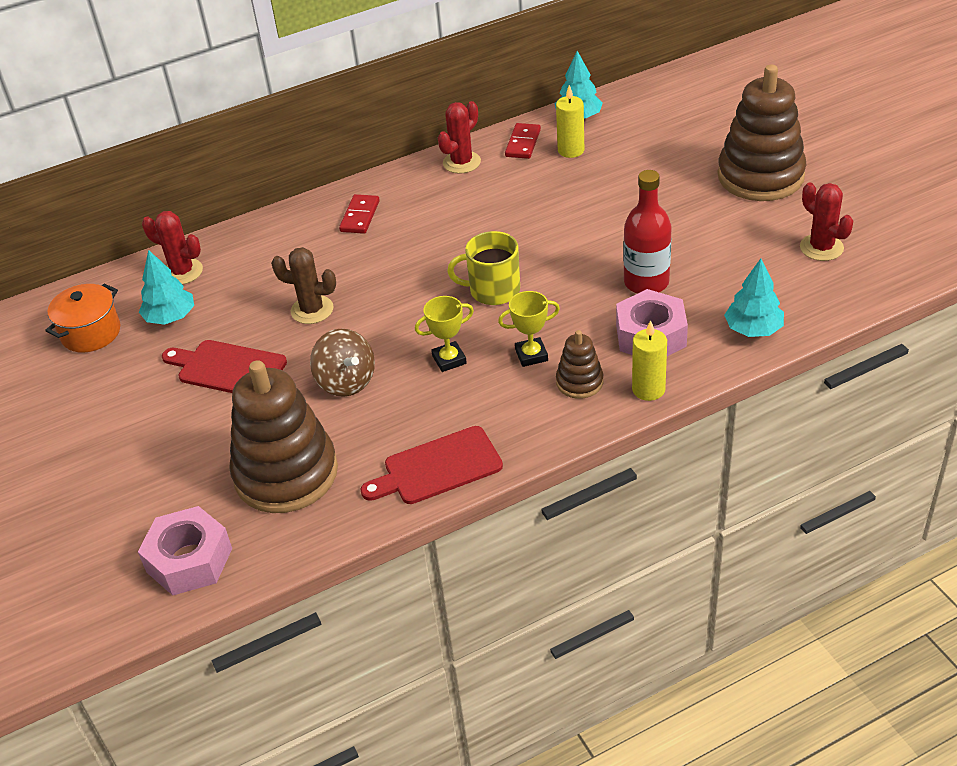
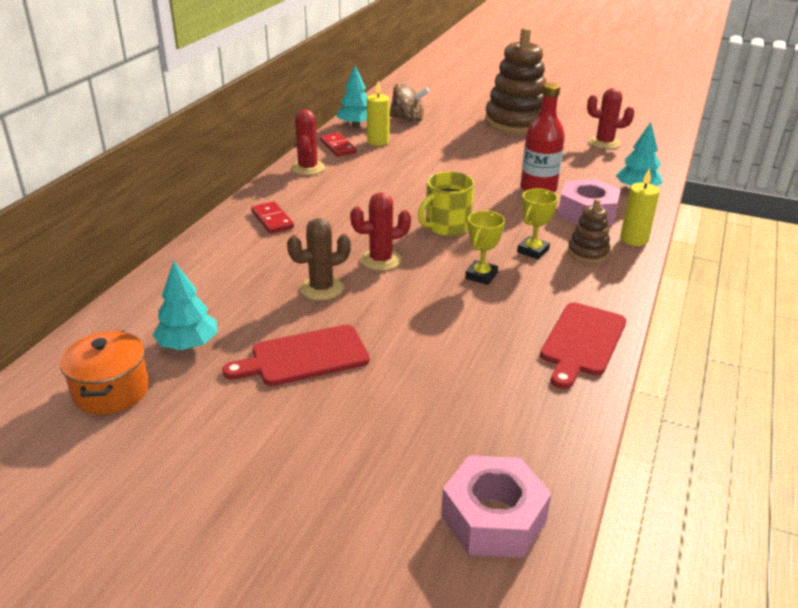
camera: 45 degrees left, 10 degrees down
(182, 272) = (152, 308): red cactus -> red cactus (381, 260)
(286, 473) = (474, 404): brown stacking toy -> none
(346, 381) = (424, 321): brown spinning top -> brown spinning top (408, 119)

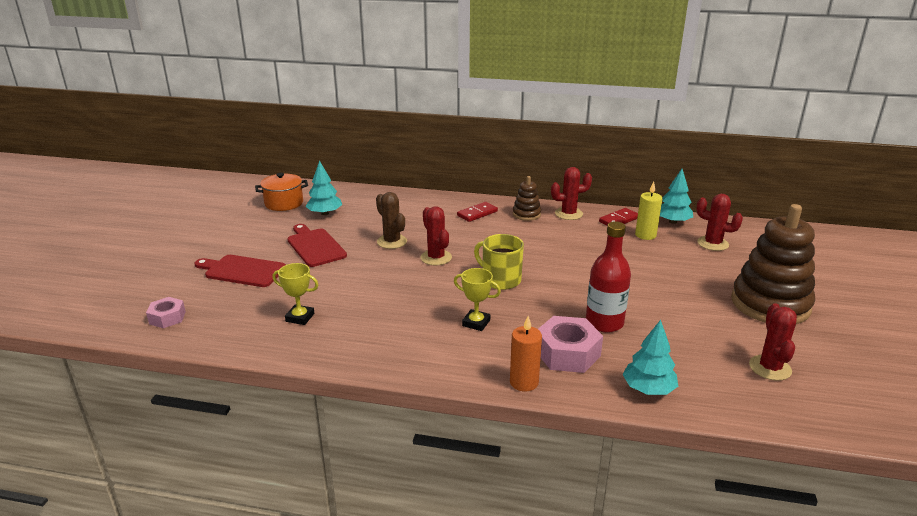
camera: 80 degrees right, 5 degrees down
(408, 119) = (712, 243): brown spinning top -> red cactus
(481, 276) = (426, 300): yellow trophy -> yellow trophy (300, 317)
(493, 518) = (167, 318): pink nut -> pink nut, size x0.59
(582, 342) = (341, 349): red cutting board -> red cutting board (242, 271)
(588, 252) = (485, 353): brown stacking toy -> brown stacking toy (526, 214)
(634, 239) = (524, 382): yellow candle -> orange candle

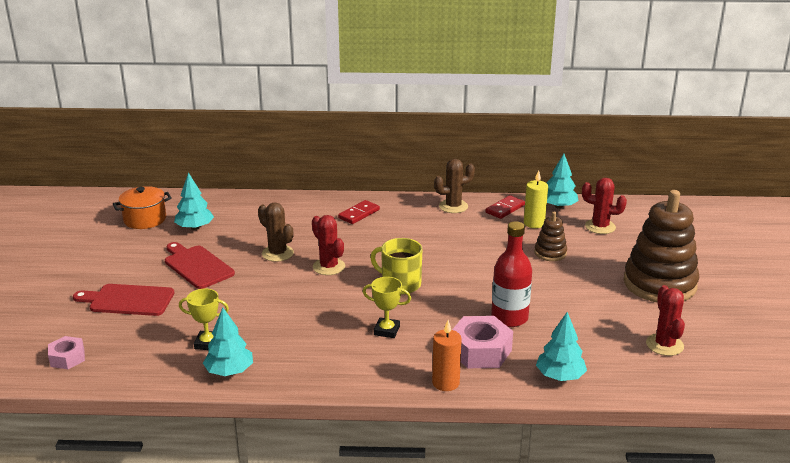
camera: 10 degrees left, 0 degrees up
(311, 347) = (229, 371): none -> turquoise tree
(526, 214) = (410, 210): brown stacking toy -> brown stacking toy (550, 253)
(568, 214) = (453, 206): red cactus -> brown cactus

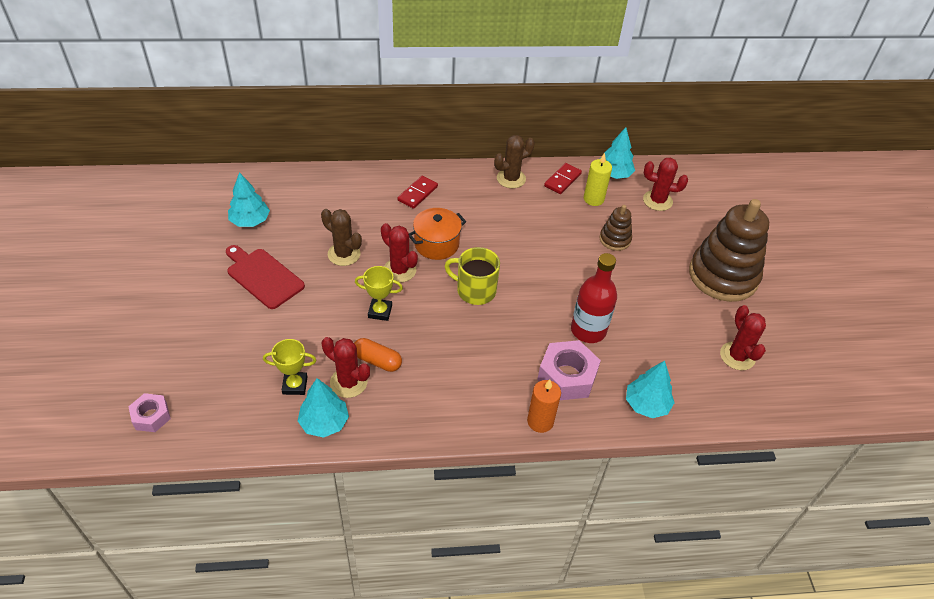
camera: 10 degrees left, 20 degrees up
(128, 300) = (199, 330): red cutting board -> none
(145, 219) = (194, 212): orange pot -> orange pot (436, 244)
(260, 344) = (348, 382): none -> red cactus
(292, 330) = (377, 361): none -> orange capsule
(386, 330) = (472, 355): yellow trophy -> yellow trophy (380, 311)

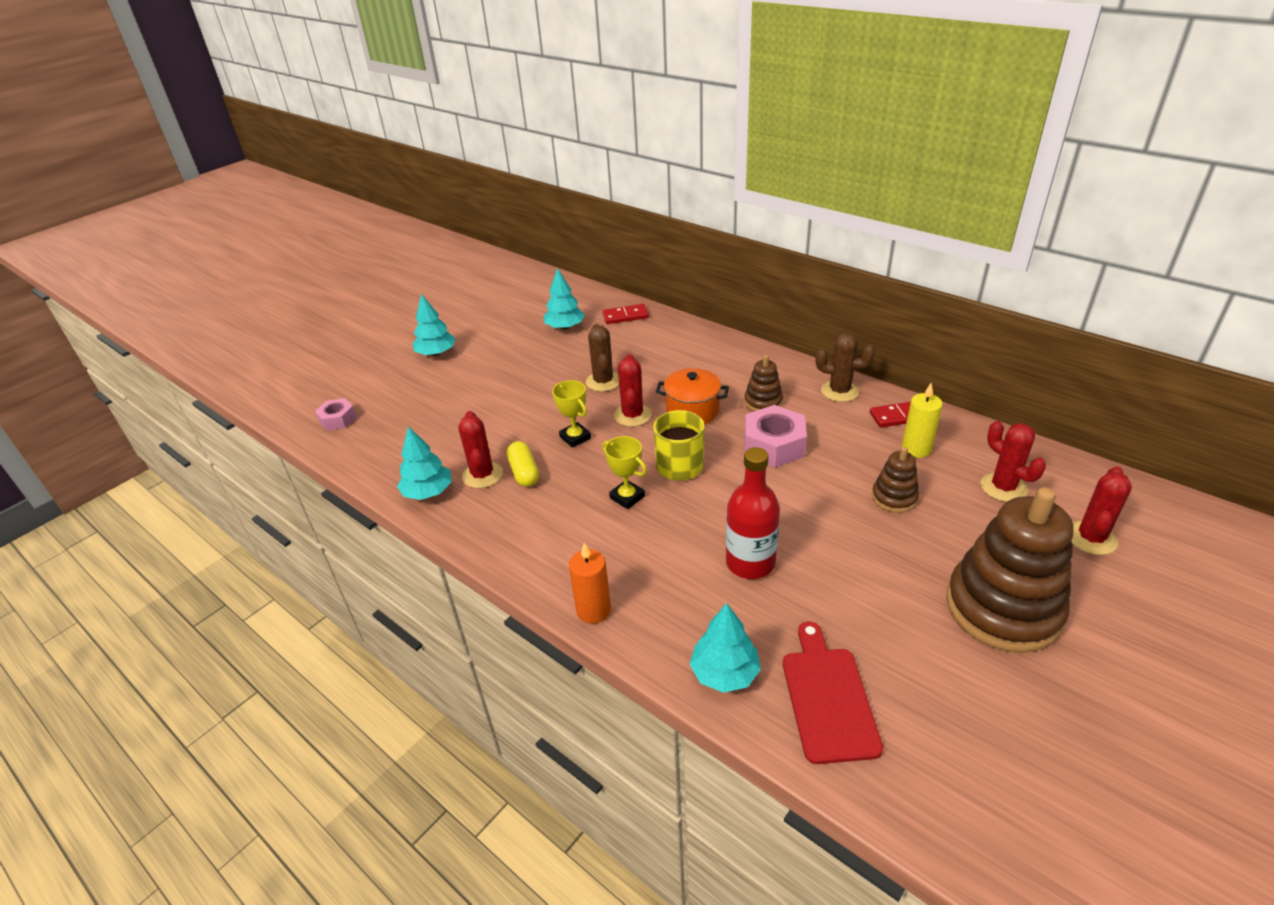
camera: 50 degrees right, 10 degrees down
(263, 277) = (523, 368): red cutting board -> red cutting board (828, 698)
(295, 385) = (444, 454): yellow trophy -> yellow trophy (627, 497)
(377, 361) = (524, 472): orange capsule -> yellow capsule
(418, 193) = (727, 365): red domino -> red domino (625, 316)
(474, 212) = (763, 402): none -> brown stacking toy
(567, 376) = (672, 589): pink nut -> pink nut (774, 445)
(614, 174) = (974, 437): turquoise tree -> turquoise tree (436, 353)
(737, 356) = (911, 704): red cactus -> red cactus (1091, 538)

